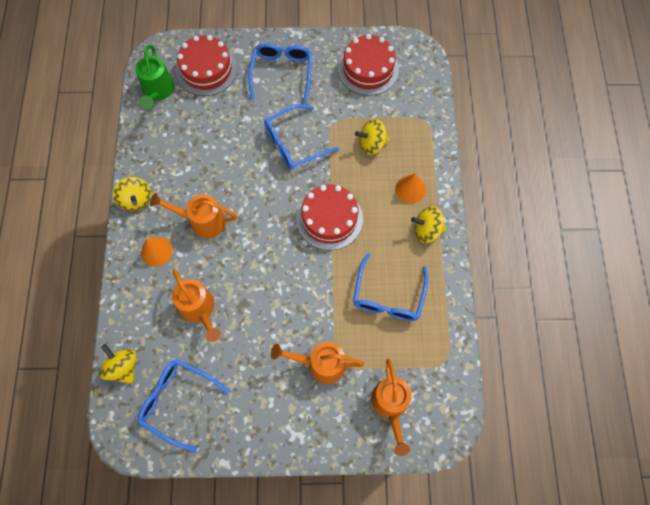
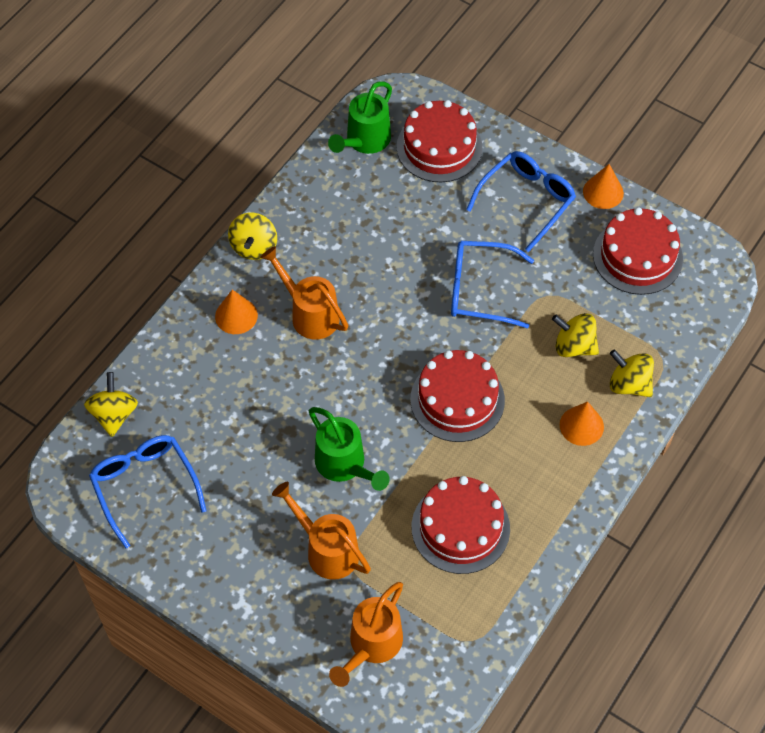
camera: 35 degrees right, 10 degrees down
(199, 310) = (236, 406): orange watering can -> none
(293, 303) = (344, 465): none -> green watering can
(321, 42) = (603, 192): none -> orange cone
(388, 296) = (460, 527): blue glasses -> red cake
(426, 230) = (565, 484): yellow spinning top -> yellow spinning top (629, 384)

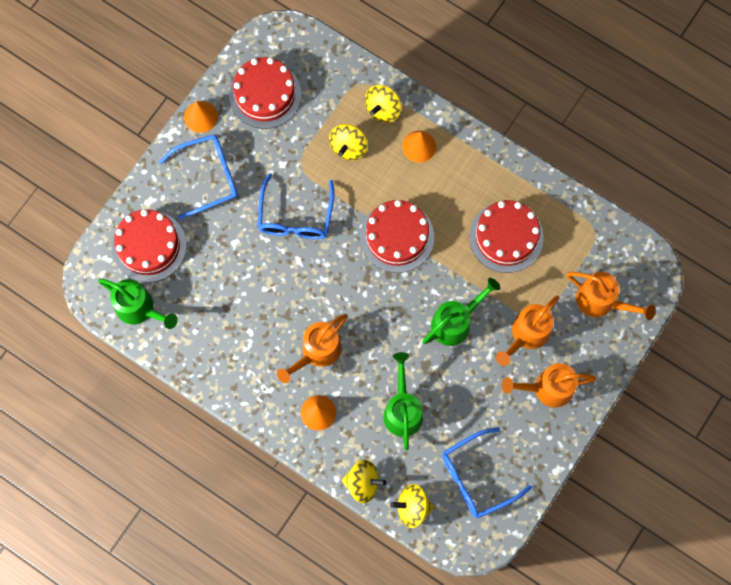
camera: 90 degrees left, 15 degrees up
(235, 405) = (402, 410): none -> green watering can
(254, 247) = (249, 400): yellow spinning top -> yellow spinning top (363, 483)
(254, 572) = (547, 388): none -> orange watering can
(526, 201) = (208, 177): blue glasses -> blue glasses turned 120 degrees clockwise

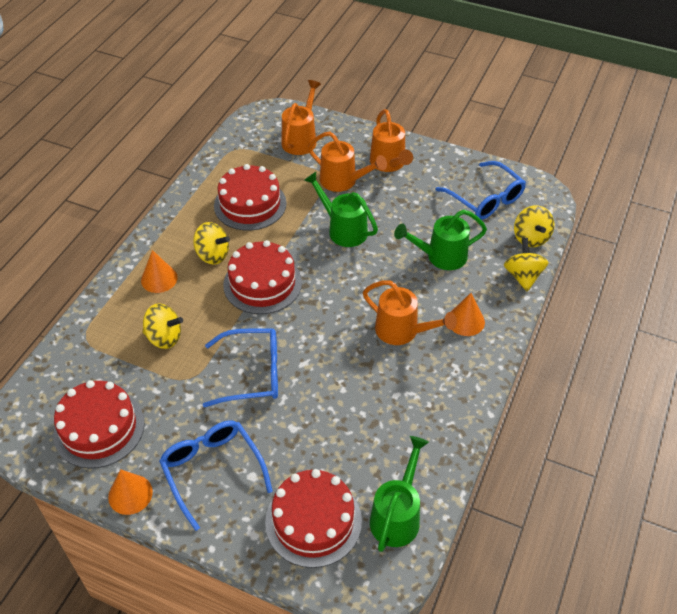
camera: 100 degrees left, 25 degrees down
(382, 109) = (117, 314): yellow spinning top -> yellow spinning top (212, 255)

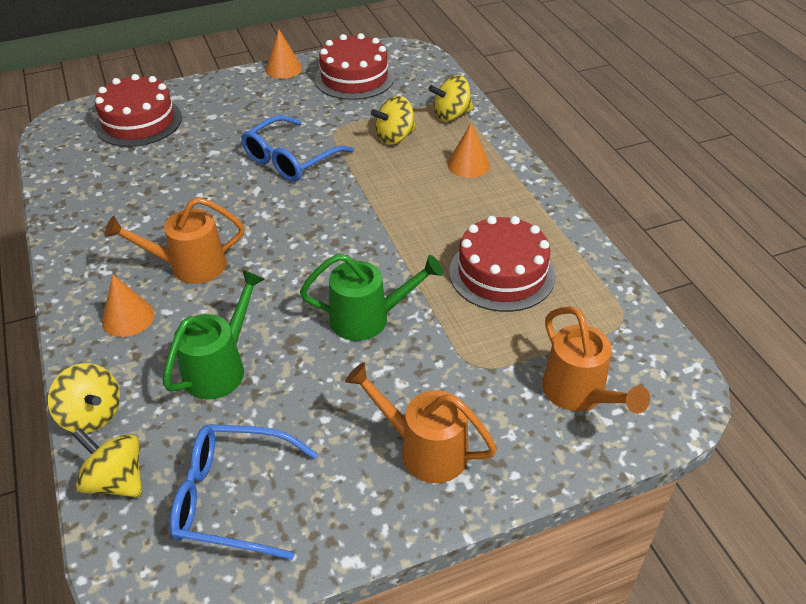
camera: 135 degrees right, 5 degrees down
(212, 255) = (457, 208): yellow spinning top -> yellow spinning top (451, 115)
(212, 471) = (244, 103): blue glasses -> none
(262, 283) = (376, 217): red cake -> none
(343, 181) = (446, 376): orange watering can -> none
(397, 515) = (74, 155): green watering can -> none

